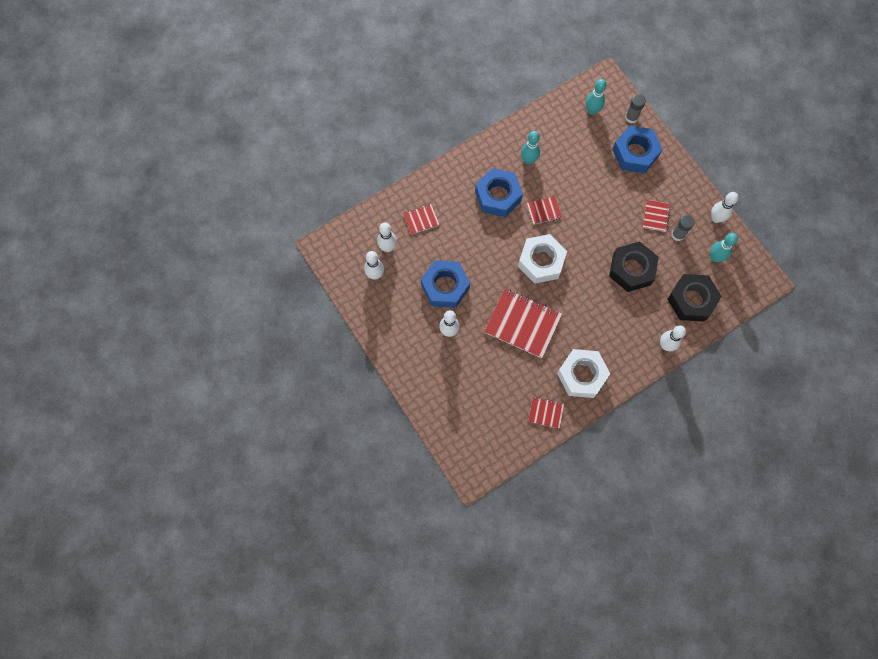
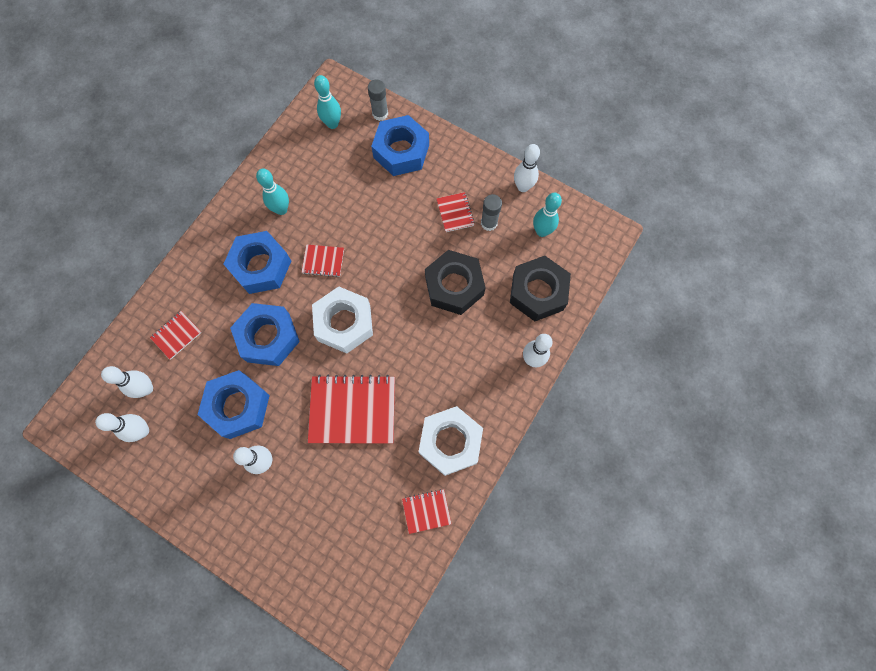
camera: 25 degrees left, 0 degrees up
(484, 249) = (268, 337): none -> blue nut
(544, 211) = (323, 261): red notebook -> red notebook turned 45 degrees clockwise

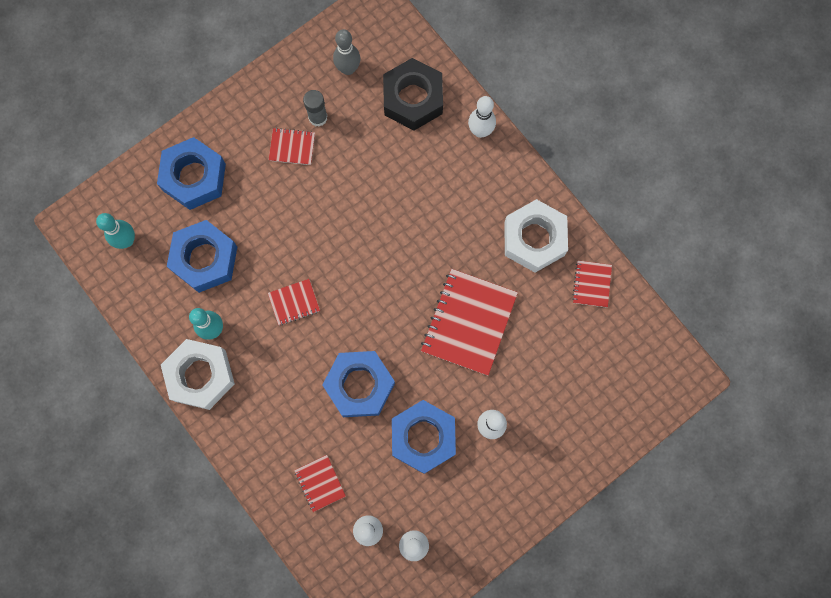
camera: 70 degrees left, 5 degrees up
(261, 266) = (274, 371): blue nut -> blue nut (204, 259)
(323, 261) = (294, 302): red notebook -> red notebook turned 45 degrees clockwise
(344, 323) = (373, 302): white nut -> white nut (200, 376)
(380, 114) = (136, 184): grey glue stick -> none
(454, 286) = (375, 178): black nut -> none
(523, 187) = (290, 67): white bowling pin -> none
(542, 231) = (348, 69): turquoise bowling pin -> grey bowling pin

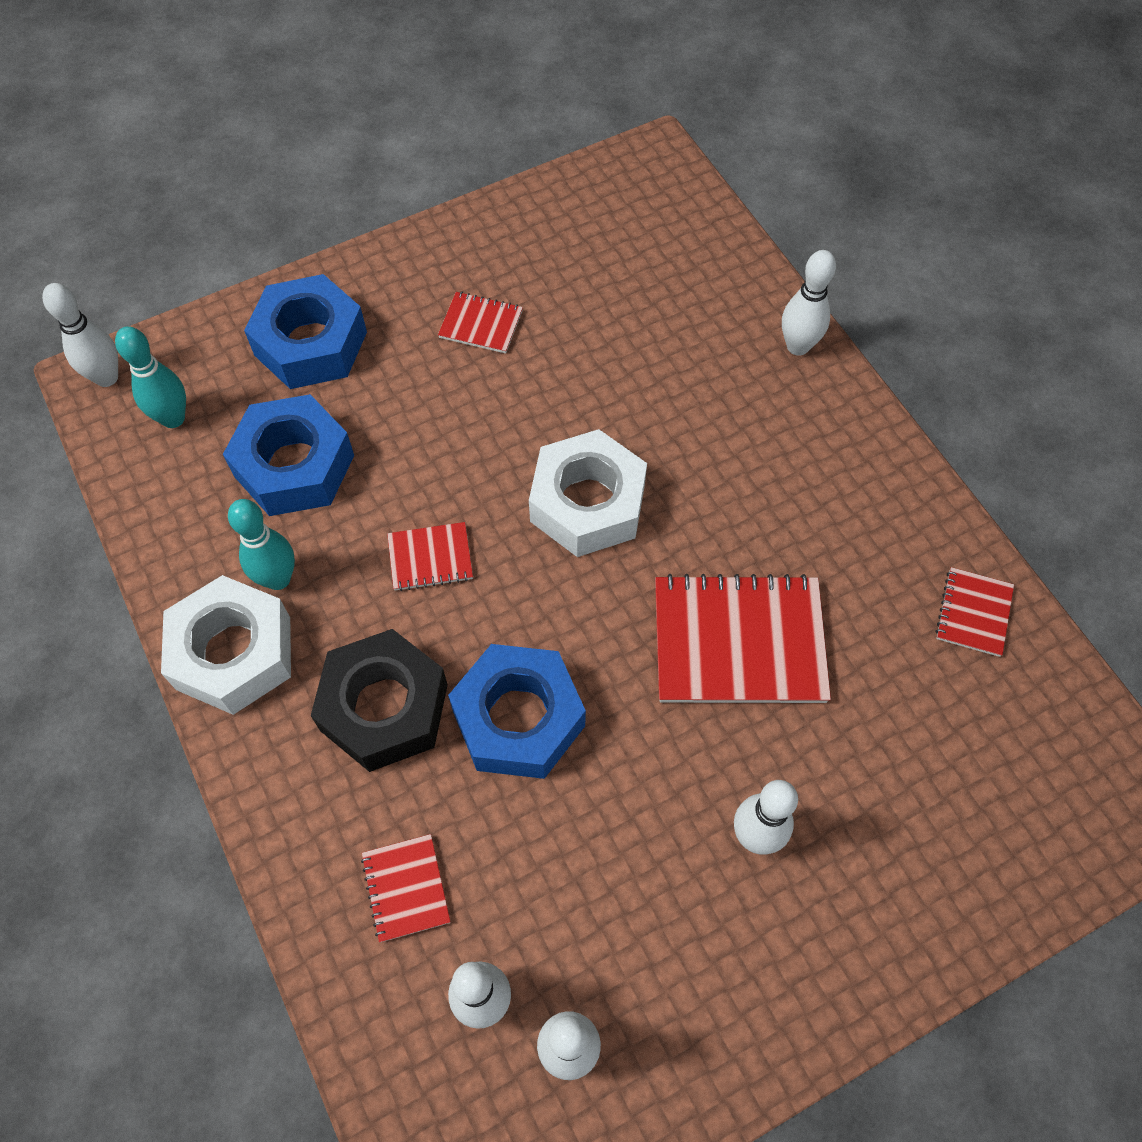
camera: 10 degrees right, 15 degrees down
(80, 220) = (106, 377): none -> white bowling pin
(318, 117) = (532, 289): grey glue stick -> none
(348, 69) = (594, 231): grey bowling pin -> none
(413, 99) = (692, 285): black nut -> black nut (384, 708)
(423, 437) = (622, 835): blue nut -> none
(468, 322) = (738, 642): red notebook -> red notebook turned 60 degrees clockwise
(534, 239) = (873, 522): white nut -> white nut (587, 503)

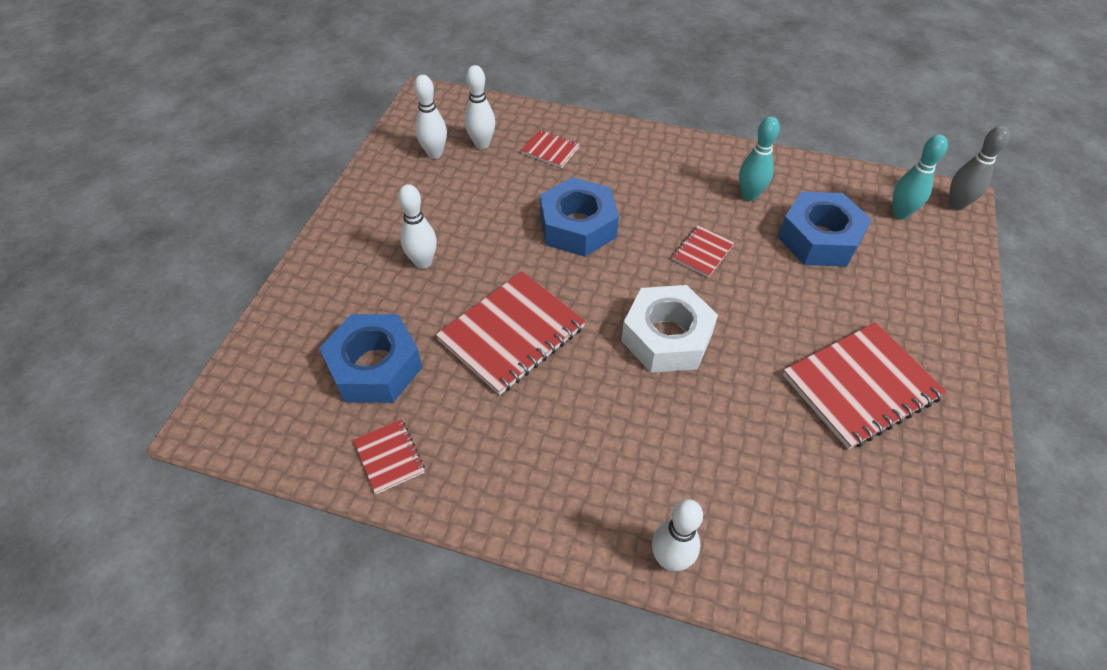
camera: 135 degrees right, 10 degrees down
(106, 377) = (956, 204): white bowling pin -> grey bowling pin
(234, 653) = (722, 162): white nut -> none
(310, 344) = (914, 296): blue nut -> blue nut (375, 367)
(384, 708) = (637, 189): black nut -> none
(481, 324) = (860, 386): red notebook -> red notebook, size x2.03

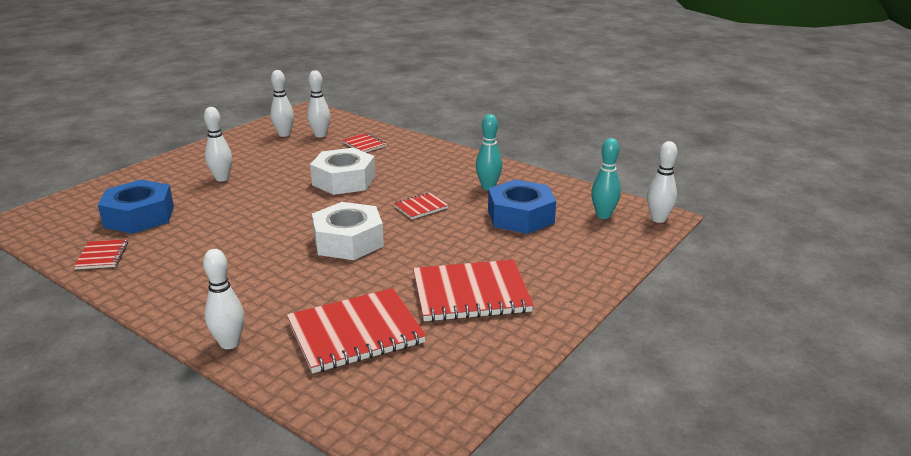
camera: 20 degrees right, 25 degrees down
(512, 334) = (242, 219): red notebook -> red notebook (355, 333)
(578, 226) = (344, 180): blue nut -> white nut
(956, 204) = (658, 219): grey bowling pin -> white bowling pin

